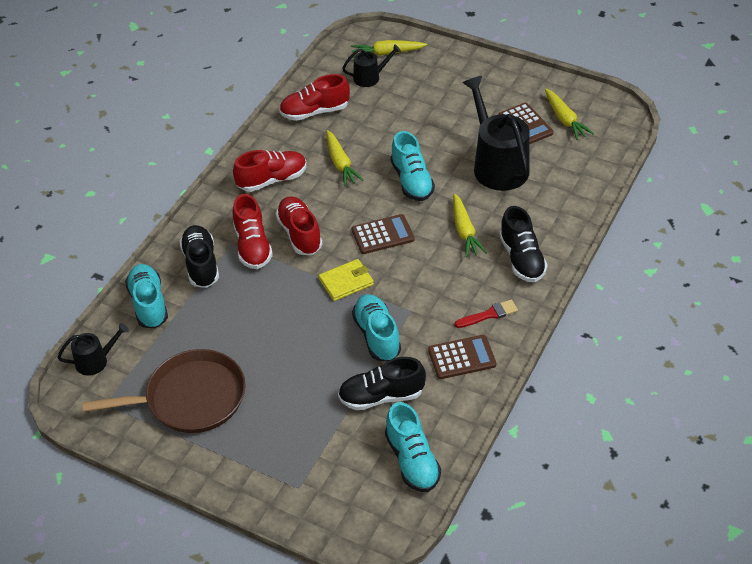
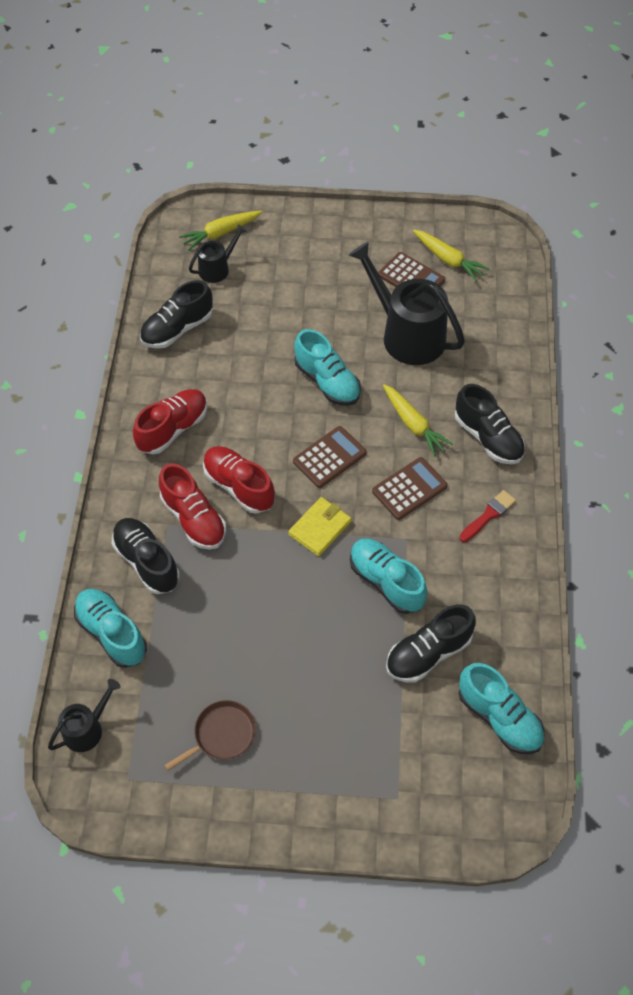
camera: 25 degrees left, 10 degrees up
(190, 398) = (222, 735): brown pan -> brown pan, size x0.52
(315, 112) = (177, 329): red shoe -> black shoe
(340, 163) = (239, 385): yellow carrot -> none
(462, 357) = (487, 576): brown calculator -> brown calculator (409, 489)

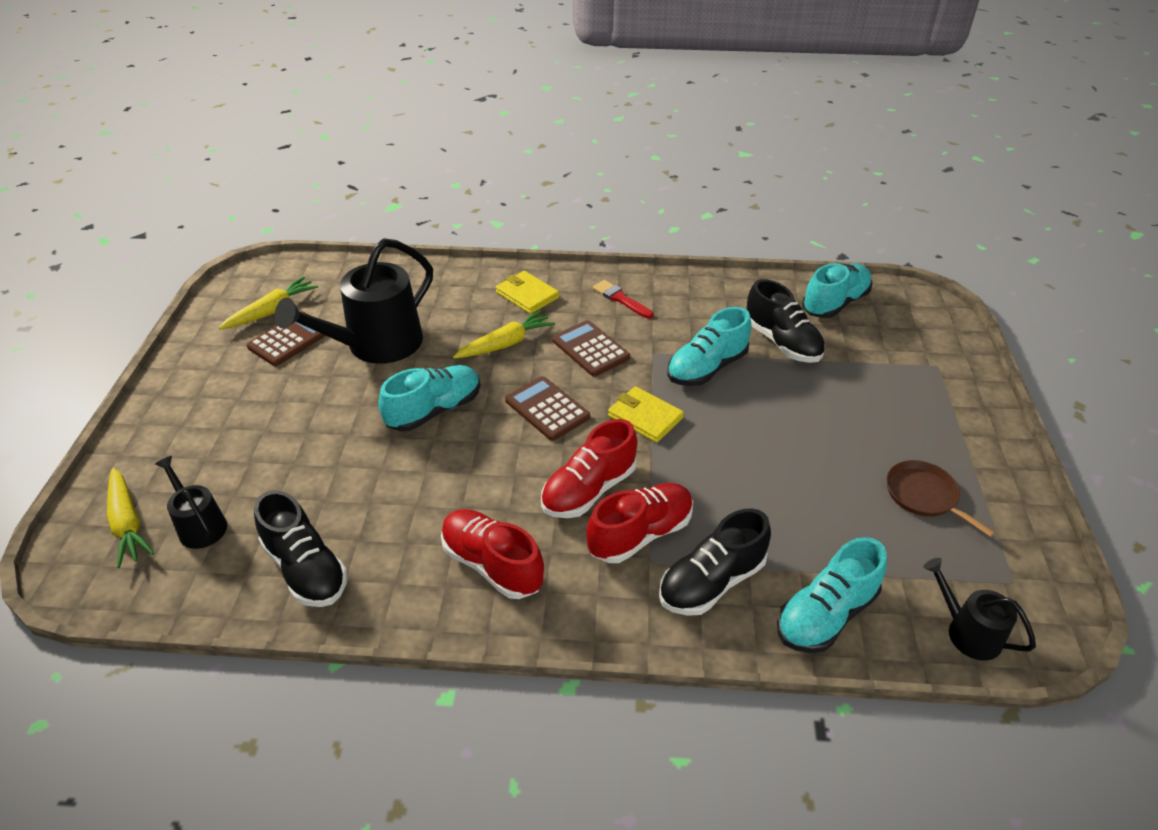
camera: 90 degrees left, 15 degrees down
(488, 437) = (527, 295): black shoe -> yellow wallet

